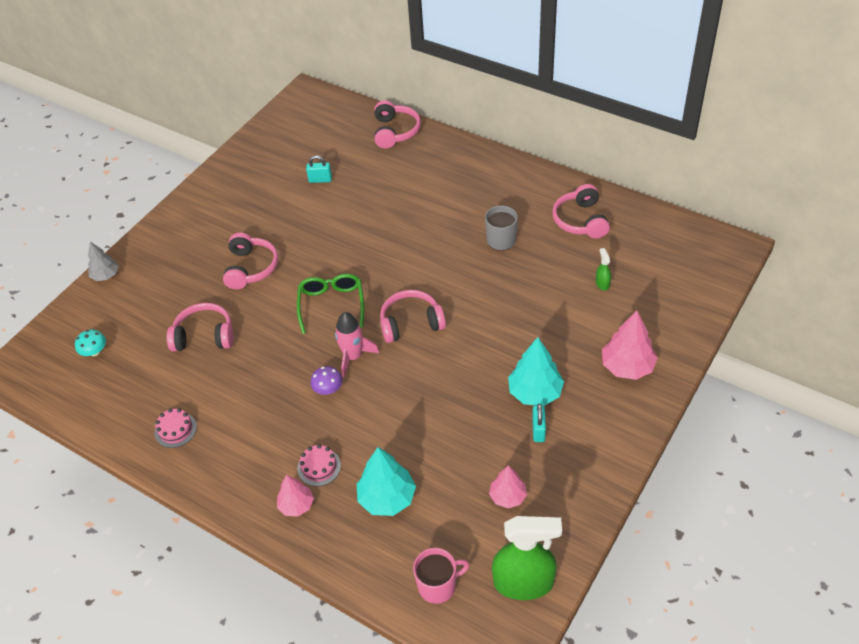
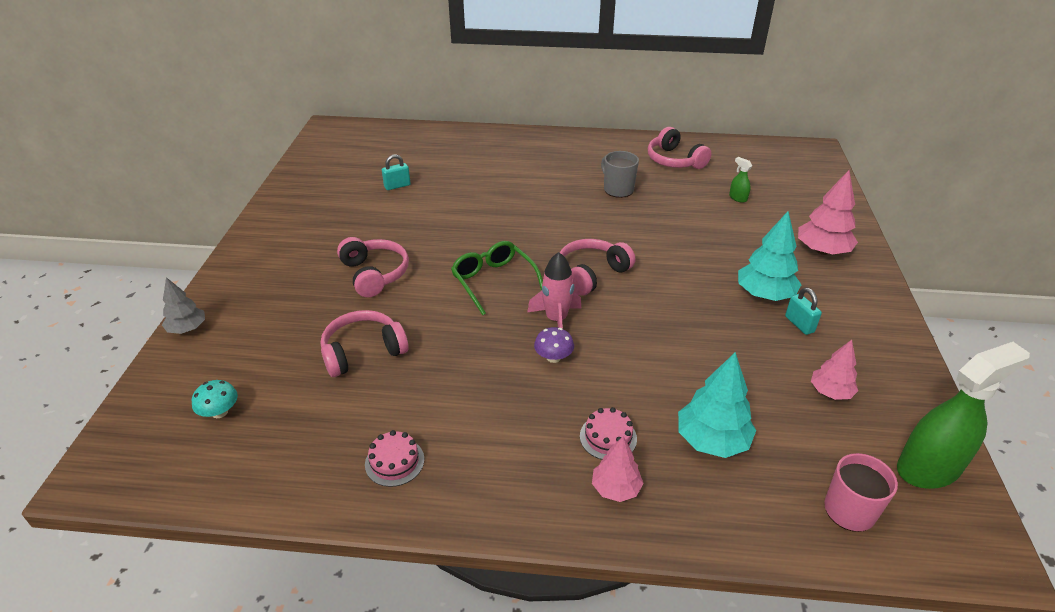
camera: 30 degrees left, 10 degrees down
(395, 131) = (446, 137): pink headphones -> none

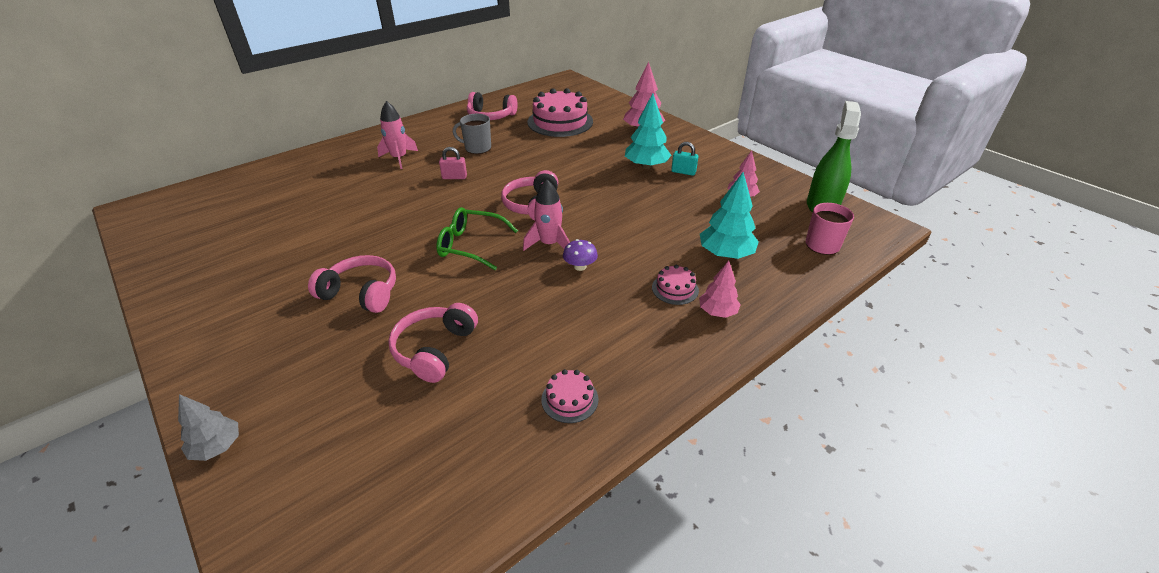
camera: 45 degrees left, 0 degrees up
(220, 412) = (365, 481): turquoise mushroom -> none
(397, 186) = (285, 222): turquoise padlock -> none
(540, 168) = (399, 158): none -> pink rocket
(561, 209) = (454, 177): none -> pink padlock
(737, 198) = (560, 122): green spray bottle -> pink cake

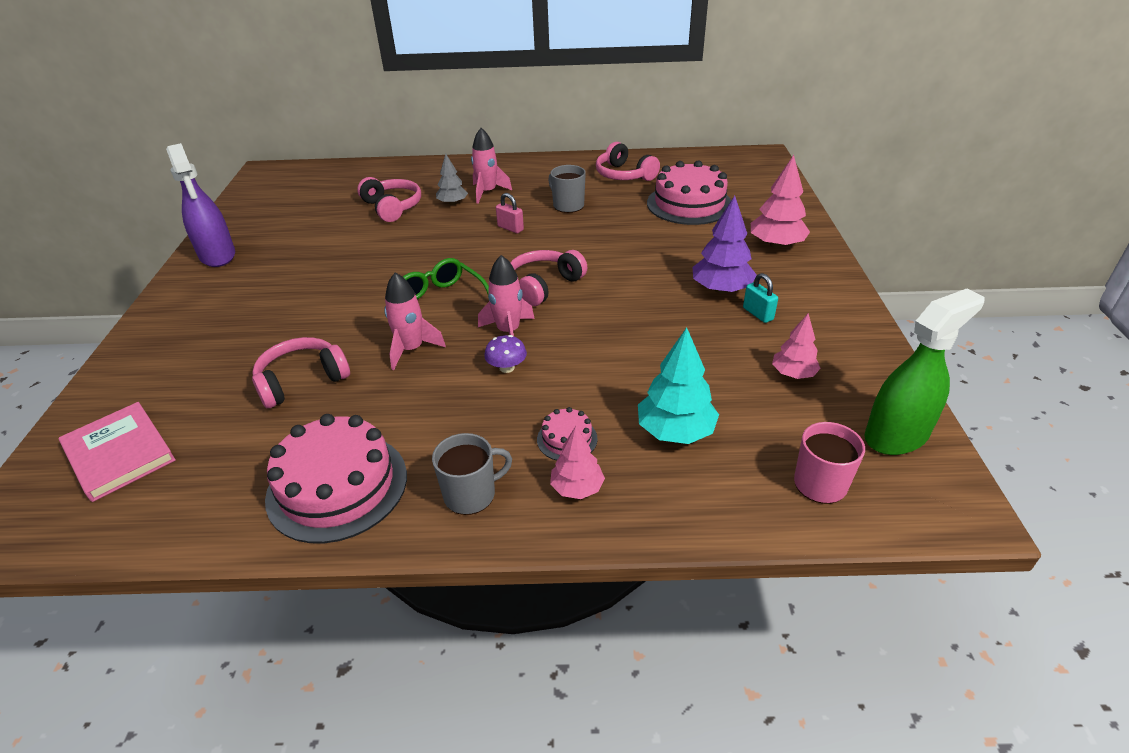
camera: 40 degrees right, 0 degrees up
(191, 297) = (217, 256): none -> purple spray bottle
(217, 447) = (106, 376): grey tree -> grey tree (452, 203)
(338, 493) = (119, 454): none -> pink book
(361, 293) = (314, 305): pink headphones -> pink headphones (392, 207)
(494, 286) = (411, 349): none -> pink rocket
(569, 399) = (337, 486): pink cake -> pink cake, size x2.15
(646, 166) = (721, 289): turquoise tree -> purple tree
(664, 351) = (471, 494): none -> grey mug

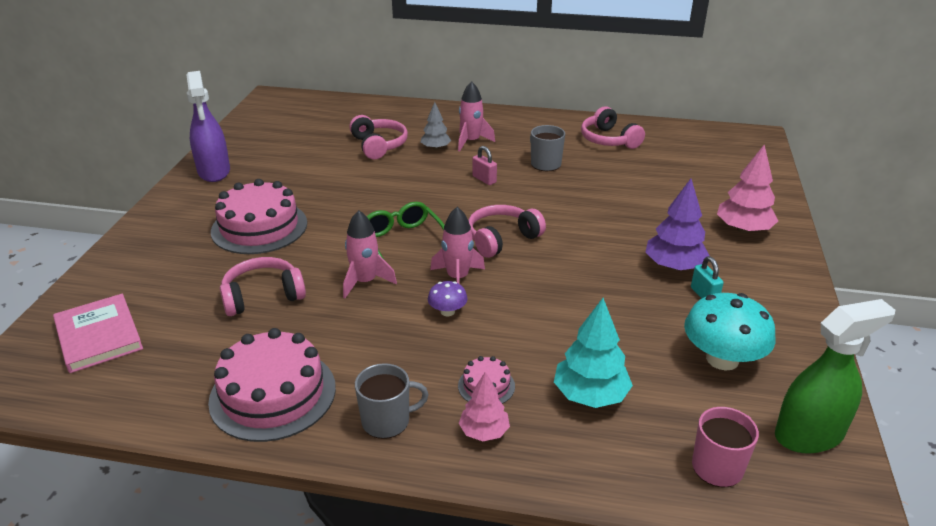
camera: 10 degrees right, 5 degrees down
(689, 204) = (666, 177): pink cake -> pink cake (259, 227)
(793, 374) = (722, 359): pink tree -> turquoise mushroom

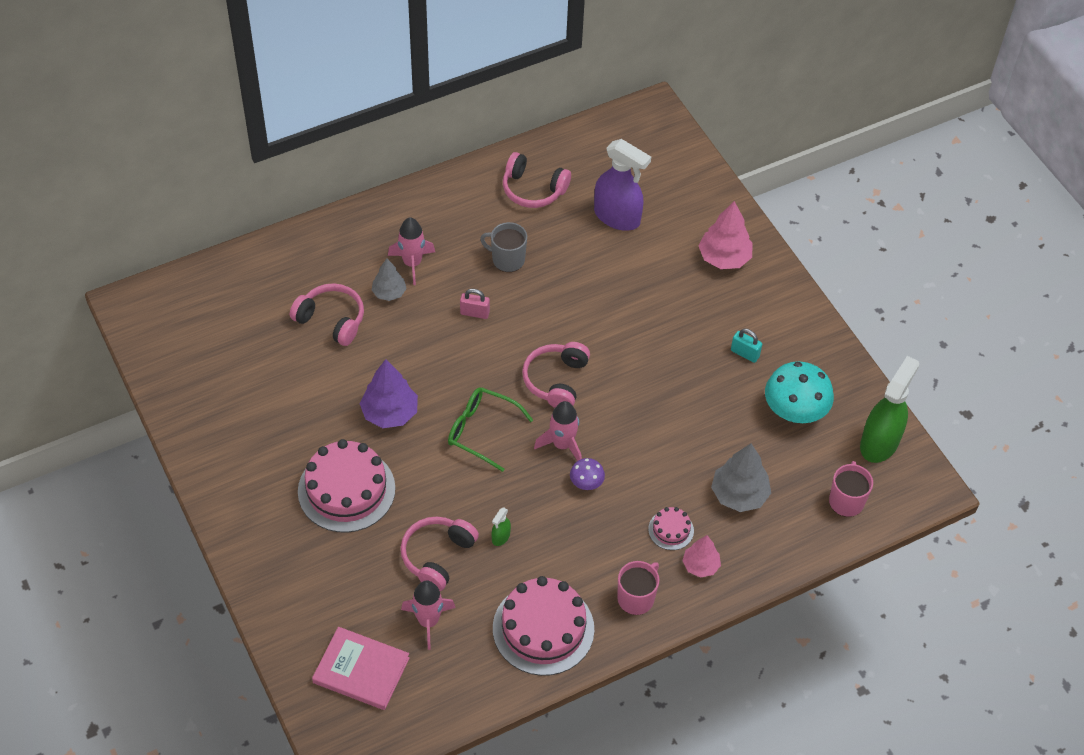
camera: 40 degrees left, 20 degrees up
(214, 172) = (217, 450): purple spray bottle -> purple spray bottle (617, 217)
(328, 310) = (500, 537): none -> green spray bottle
(365, 282) = (498, 492): pink rocket -> pink rocket (428, 621)
(387, 421) = (636, 598): grey mug -> pink mug
(590, 395) = (739, 495): turquoise tree -> grey tree
(674, 266) = (704, 334): purple tree -> purple tree (390, 413)

